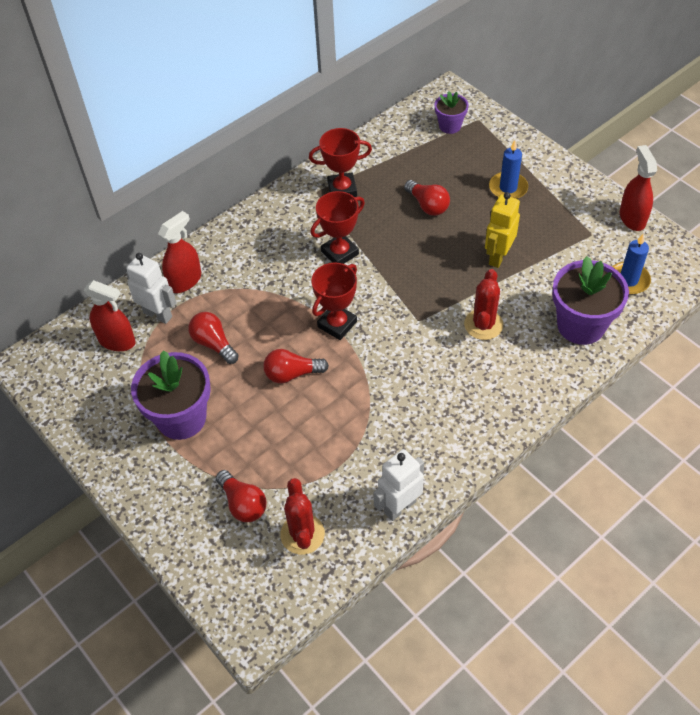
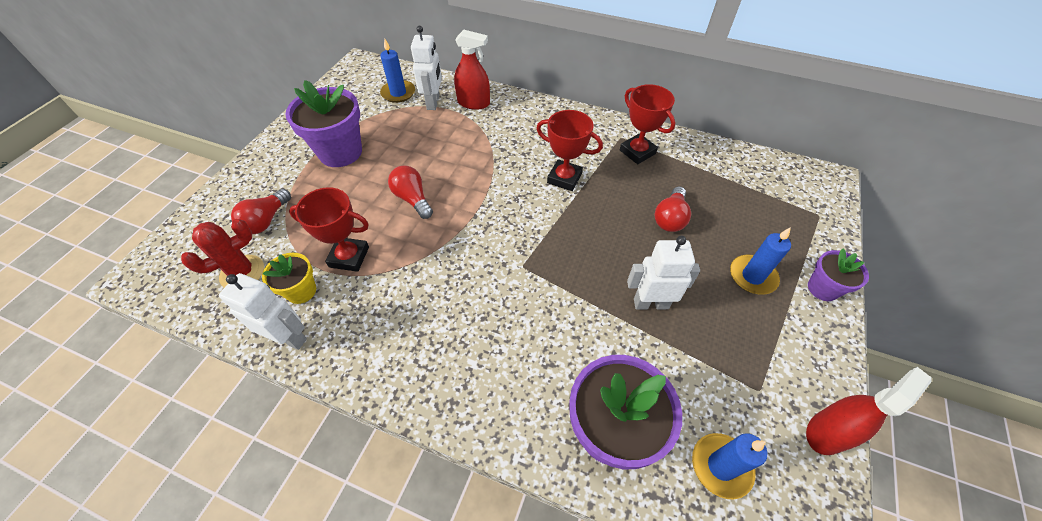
camera: 60 degrees right, 0 degrees up
(117, 341) = (398, 93): red spray bottle -> blue candle
(214, 344) = (421, 141): red light bulb -> none
(337, 324) = (483, 207): red trophy -> red trophy (349, 257)
(353, 488) = (301, 291): none -> yellow flower pot
(450, 126) = (787, 196): purple flower pot -> purple flower pot (822, 288)
(483, 324) = (550, 325): red cactus -> none
(498, 257) = (650, 303): yellow robot -> white robot

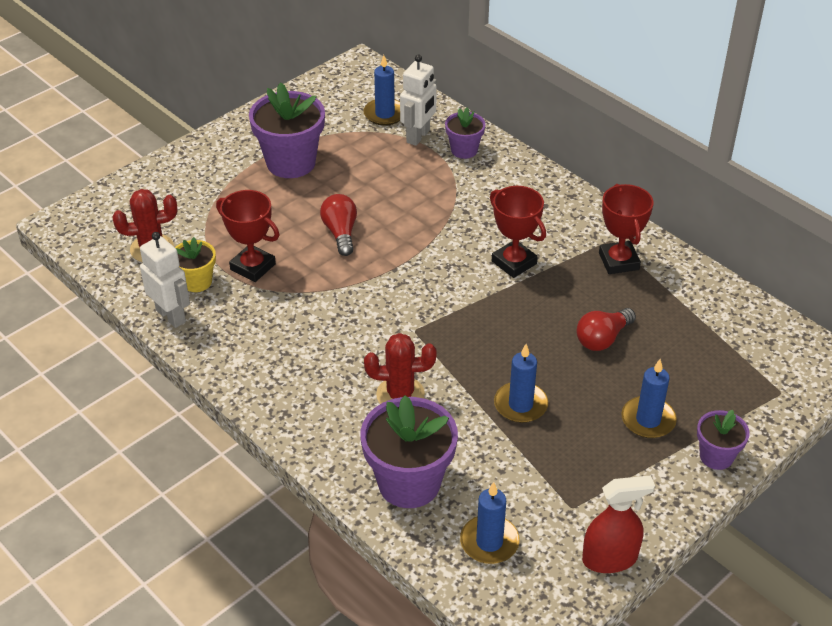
camera: 25 degrees right, 10 degrees down
(266, 220) = (191, 208): red light bulb -> none
(473, 103) = (464, 150): red spray bottle -> purple flower pot
(547, 335) = (400, 395): none -> red cactus
(650, 303) = (520, 405): white robot -> blue candle

